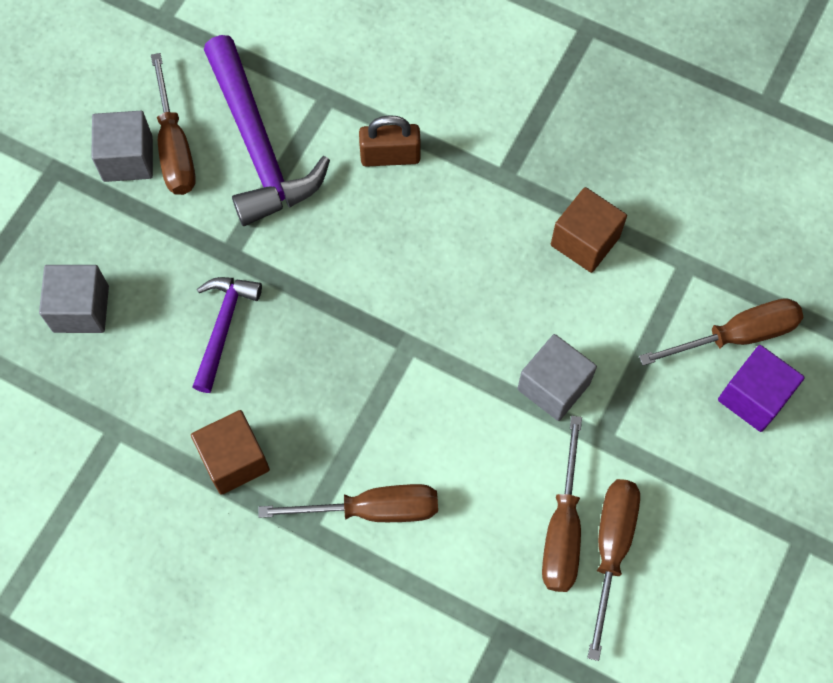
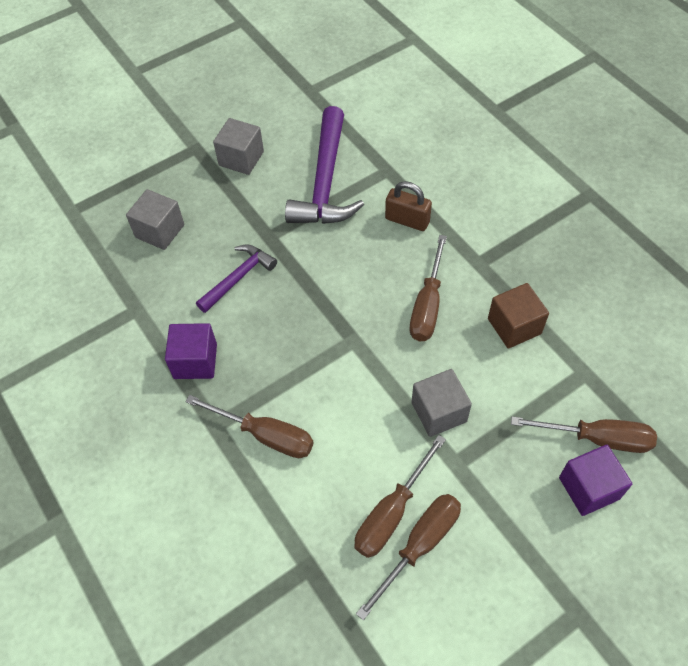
camera: 30 degrees right, 10 degrees down
(175, 147) = (273, 163): brown screwdriver -> brown screwdriver (427, 305)
(234, 460) = (195, 361): brown cube -> purple cube

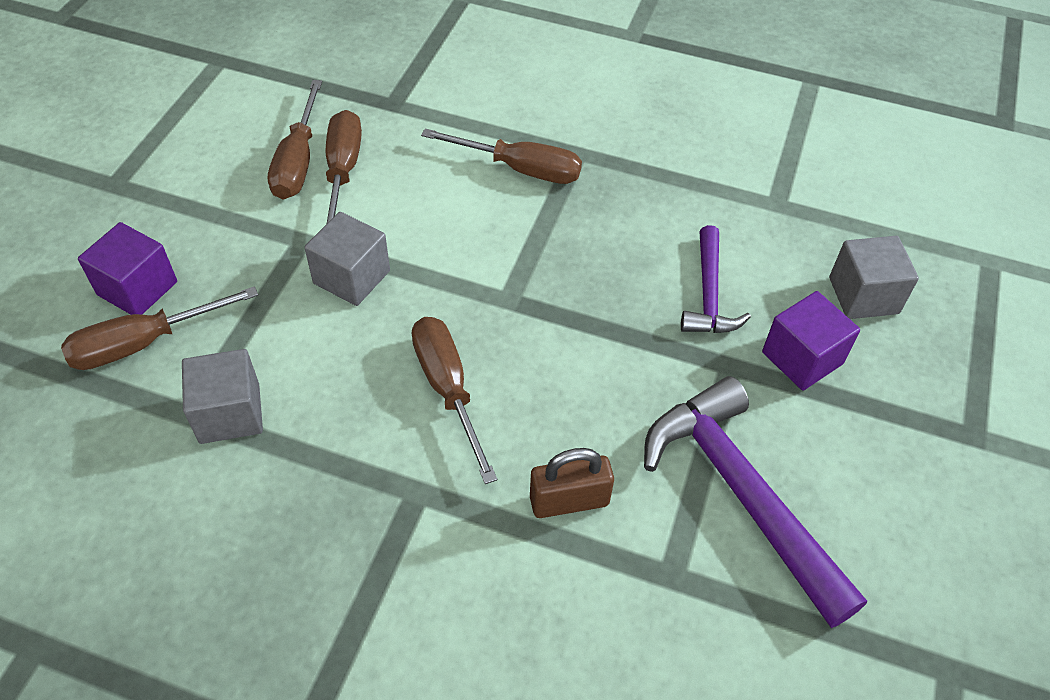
camera: 140 degrees right, 5 degrees down
(195, 361) = (657, 191): purple cube -> purple cube (802, 358)
(241, 158) = (895, 458): grey cube -> grey cube (229, 413)
(265, 435) = (520, 169): brown screwdriver -> brown screwdriver turned 150 degrees counterclockwise
(514, 326) = (314, 424): brown cube -> none

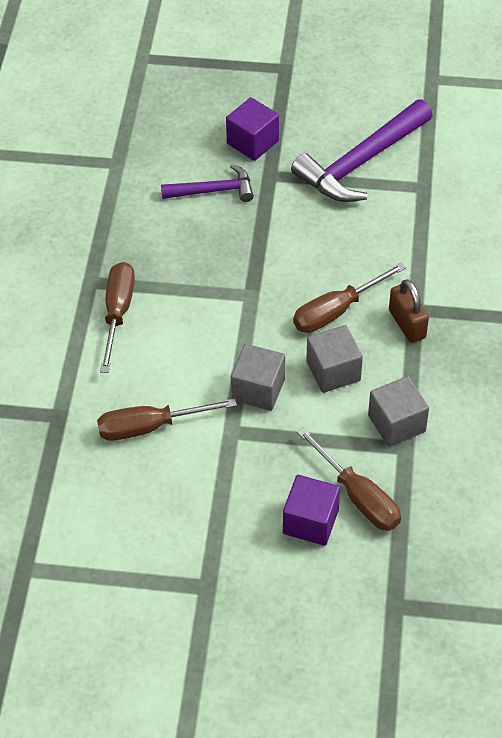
camera: 100 degrees left, 0 degrees up
(298, 161) = (146, 461): brown screwdriver -> none
(569, 500) = (394, 237): brown padlock -> brown padlock (407, 324)
(863, 295) = (191, 116): grey cube -> grey cube (333, 371)

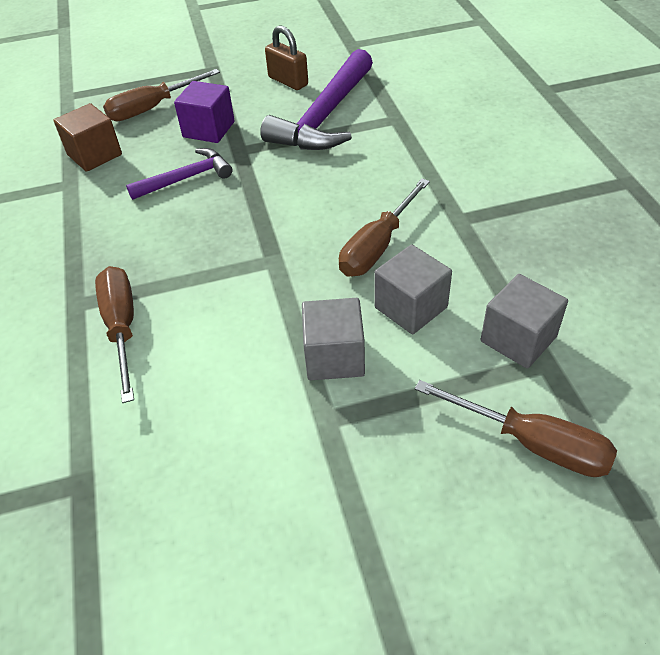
camera: 20 degrees left, 5 degrees down
(146, 138) = (94, 155): none -> brown cube
(150, 427) = (216, 452): brown screwdriver -> brown screwdriver (152, 108)
(310, 521) = (494, 502): purple cube -> none
(407, 324) = (460, 235): brown padlock -> brown padlock (288, 81)

